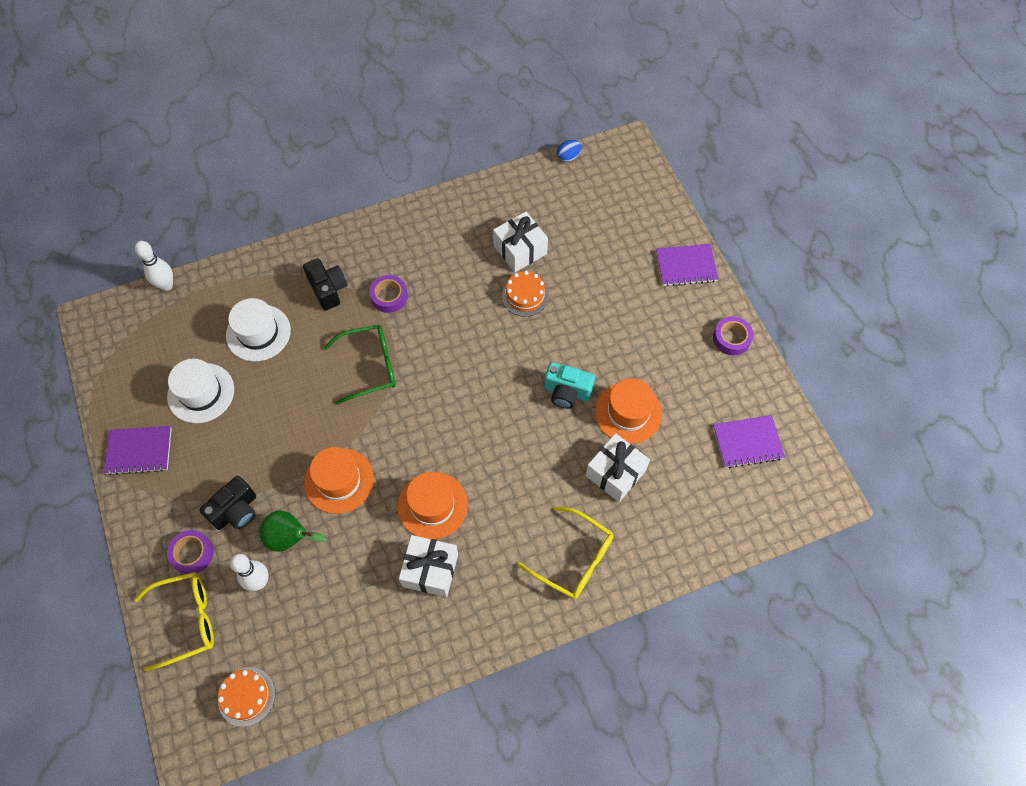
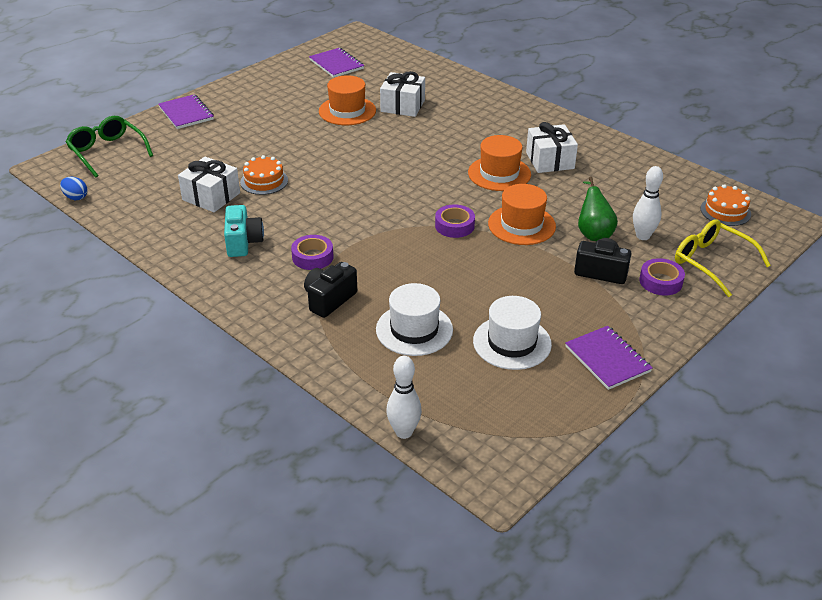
camera: 115 degrees left, 25 degrees down
(369, 366) = (399, 244): green glasses -> green glasses (107, 152)
(567, 392) = (348, 139): turquoise camera -> turquoise camera (243, 242)
(574, 559) = (483, 107): yellow glasses -> none
(731, 338) = (249, 84): purple tape -> purple tape (454, 226)

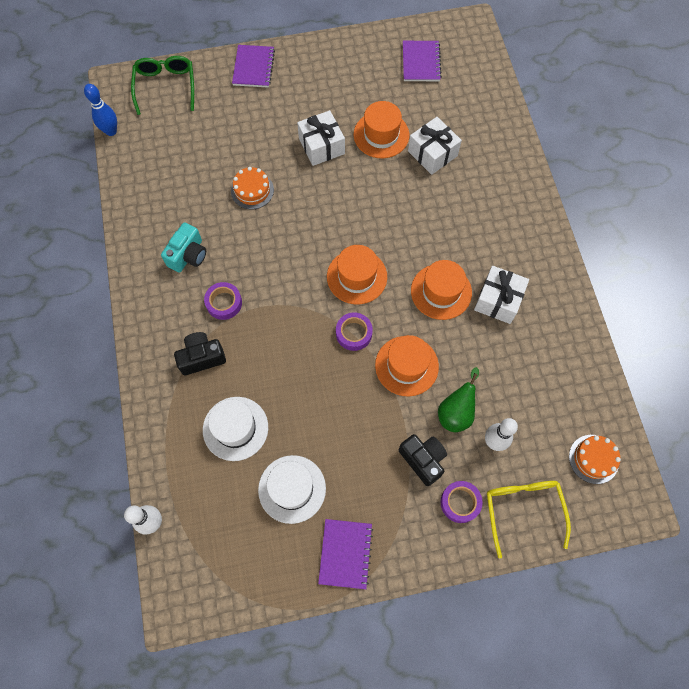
camera: 35 degrees right, 30 degrees up
(76, 197) = (111, 131): blue egg -> blue bowling pin
(211, 196) = (202, 186): white gift -> white gift (321, 146)
(418, 193) = (357, 276): none -> orange hat

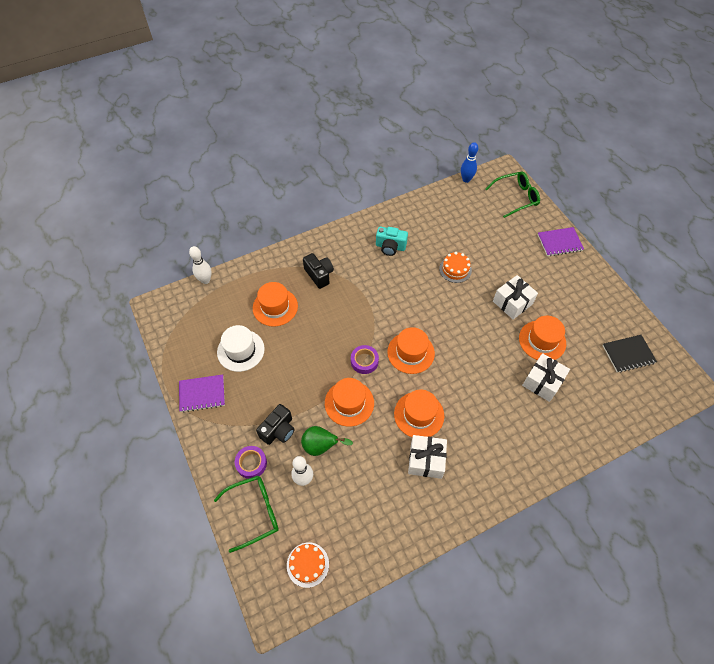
camera: 75 degrees right, 10 degrees down
(224, 303) = (362, 276): purple tape -> none
(235, 428) = (275, 307): white hat -> orange hat
(421, 62) = (628, 354): purple notebook -> black notebook
(523, 510) = (254, 512): yellow glasses -> green glasses

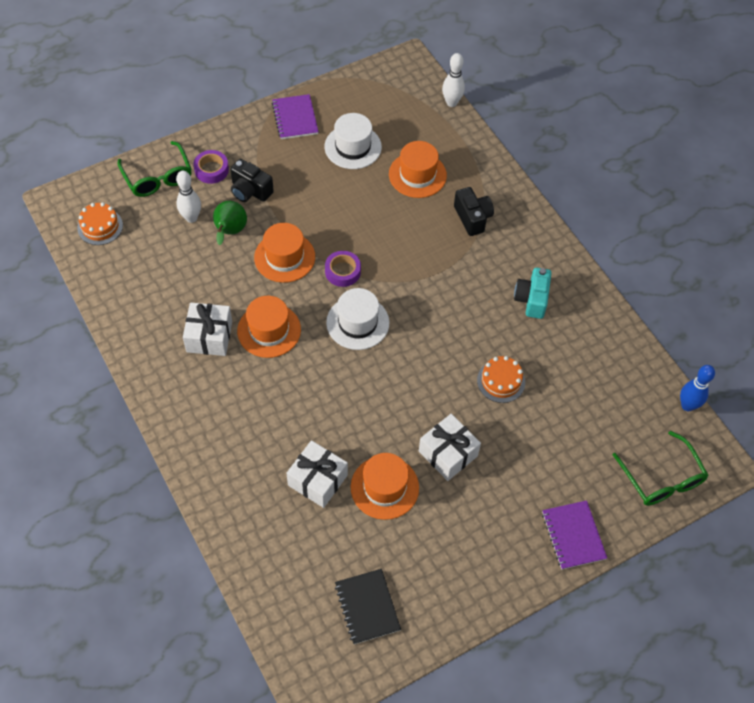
camera: 85 degrees right, 0 degrees up
(319, 275) = (472, 218): black camera -> black camera turned 75 degrees counterclockwise
(411, 352) = (357, 322): orange hat -> white hat

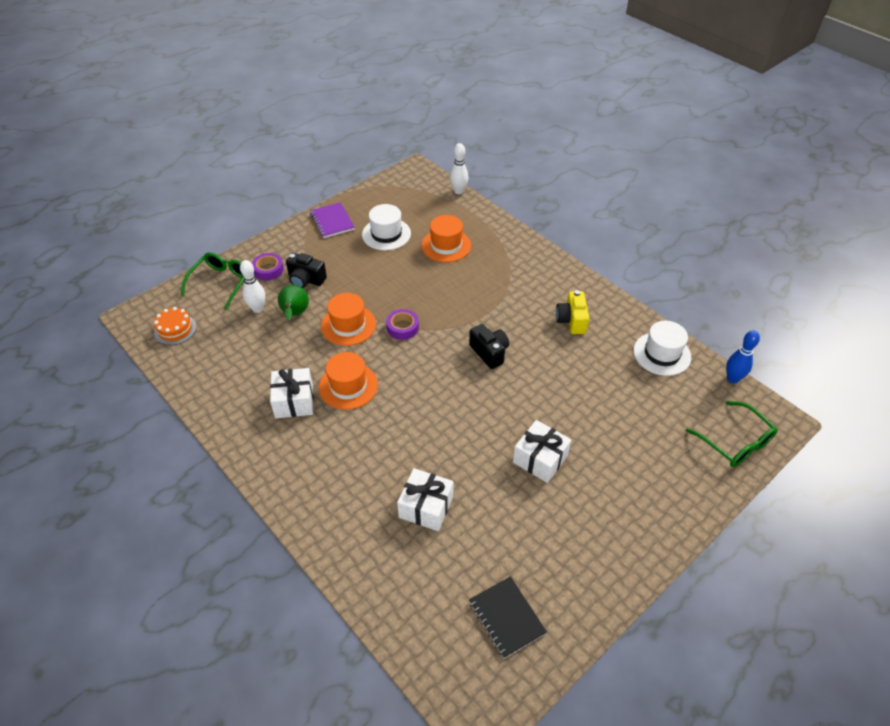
camera: 10 degrees left, 10 degrees down
(158, 177) = (221, 283): green glasses -> green glasses turned 120 degrees counterclockwise
(357, 322) = (427, 365): white hat -> white hat (662, 354)
(384, 487) = (491, 500): orange hat -> none
(472, 218) = (501, 269): black camera -> black camera (489, 352)
(501, 381) = (567, 389): orange cake -> none
(532, 299) = (571, 320): turquoise camera -> yellow camera
(573, 535) = (677, 508): purple notebook -> none

